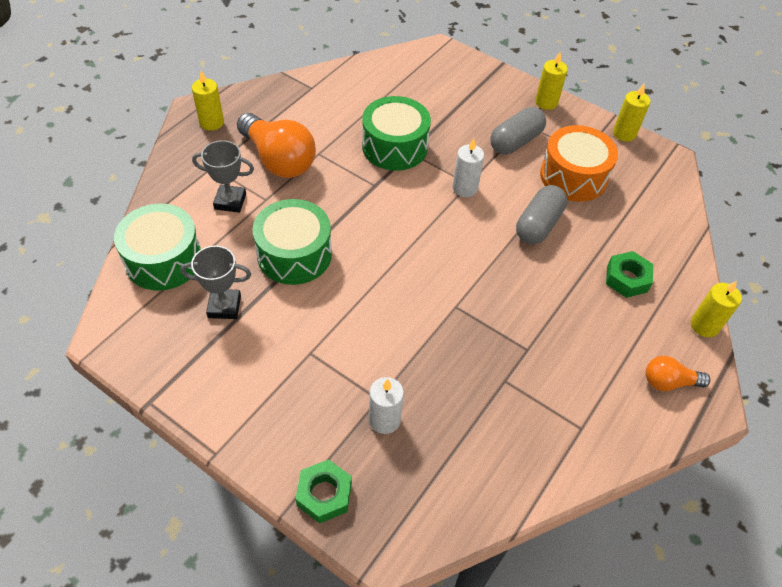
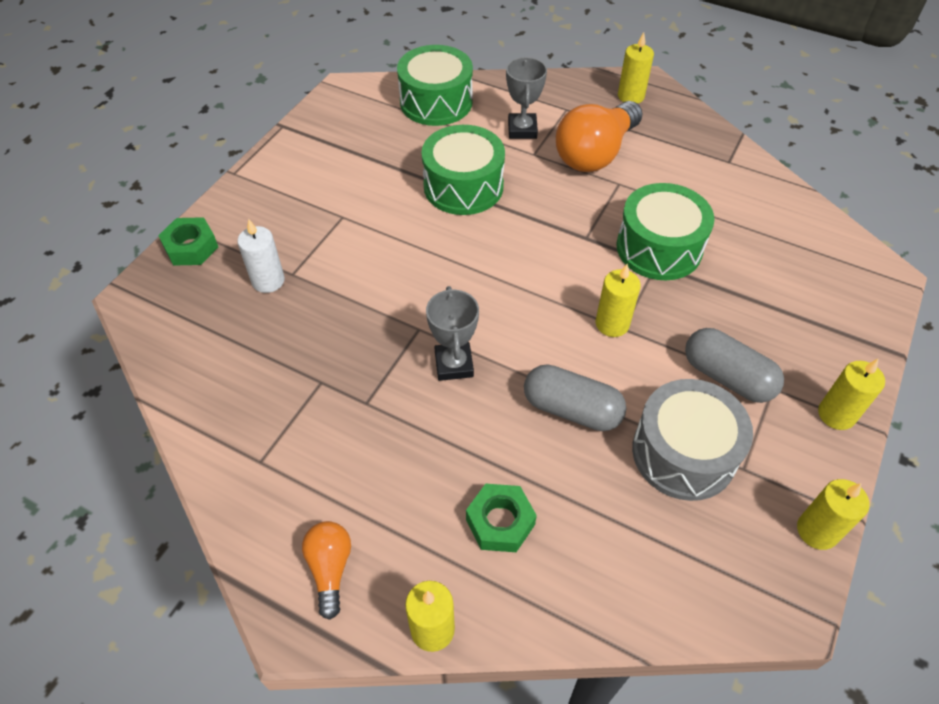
camera: 85 degrees right, 0 degrees up
(224, 307) = (388, 150): grey trophy -> grey trophy (453, 364)
(465, 188) = (612, 324): white candle -> yellow candle
(573, 176) = (683, 453): orange drum -> grey drum

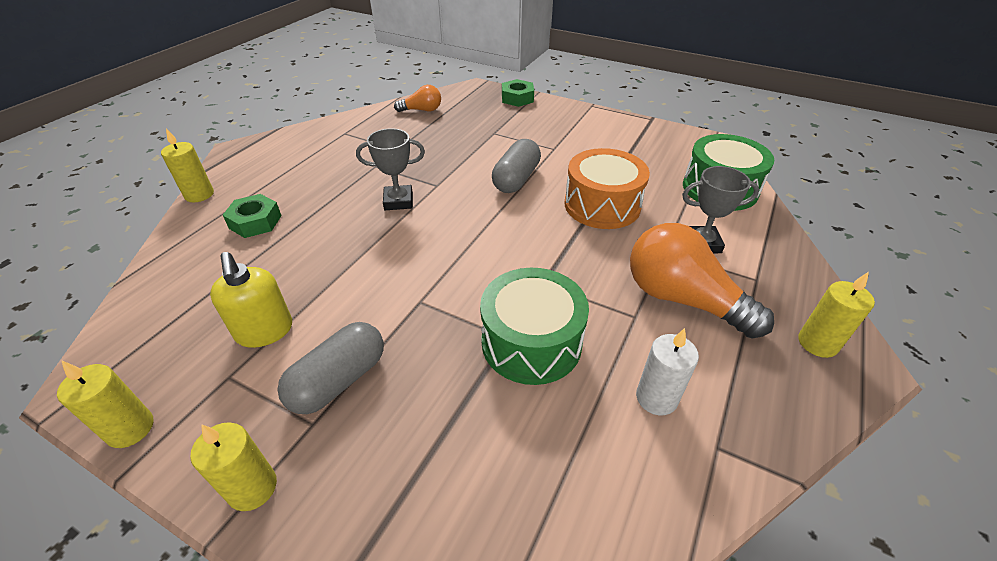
camera: 90 degrees right, 10 degrees down
(268, 281) = (487, 125): white candle -> white candle (656, 398)
(330, 569) = (261, 159): orange light bulb -> orange light bulb (422, 110)
(463, 186) = (602, 205): green drum -> orange drum
(571, 409) = (337, 261): grey capsule -> grey capsule (516, 179)
(612, 324) = (425, 294): yellow candle -> none
(683, 453) = (265, 331): grey drum -> yellow soap dispenser

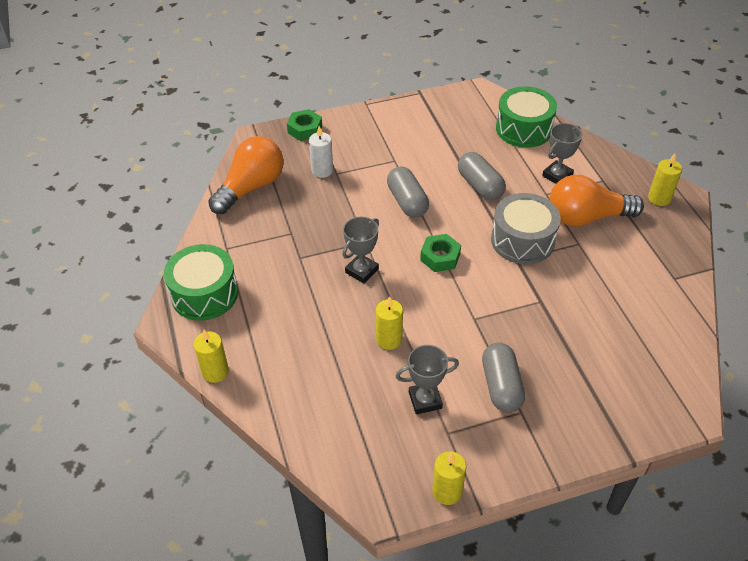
camera: 45 degrees left, 5 degrees up
(252, 488) = (540, 453): yellow candle -> yellow candle (389, 339)
(255, 222) = (296, 355): green nut -> green nut (440, 257)
(265, 331) = (425, 400): yellow soap dispenser -> grey trophy
(422, 110) = (251, 187): orange light bulb -> orange light bulb, size x1.92
(531, 342) = (554, 294): green drum -> green drum (204, 294)
(575, 272) = (522, 240): none -> grey drum
(602, 205) = (480, 186): orange drum -> grey capsule
(656, 398) = (632, 276): white candle -> white candle (322, 170)

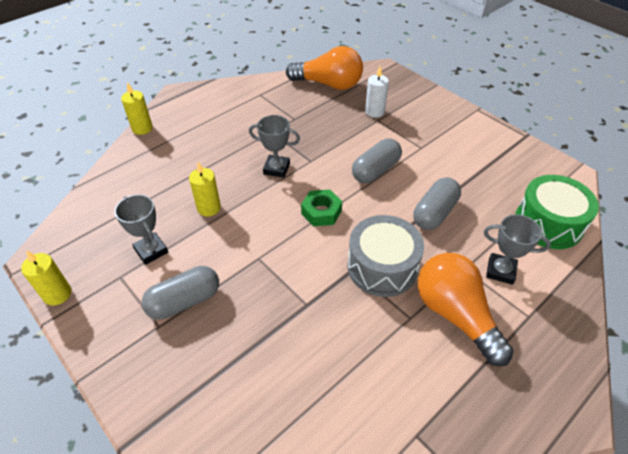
camera: 65 degrees right, 0 degrees up
(204, 294) = (211, 100): green drum -> none
(305, 129) = (414, 88): green nut -> none
(659, 198) = (546, 386): yellow candle -> none

